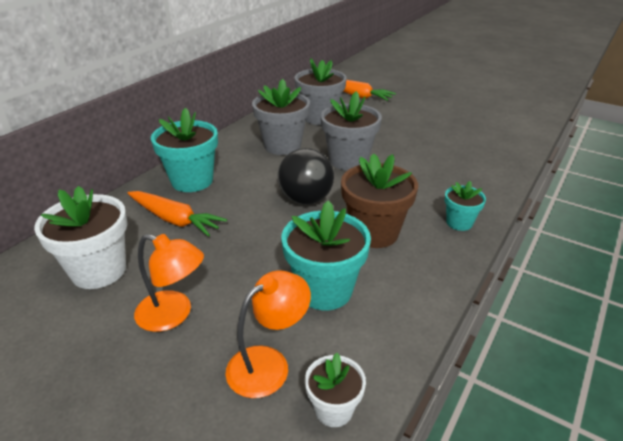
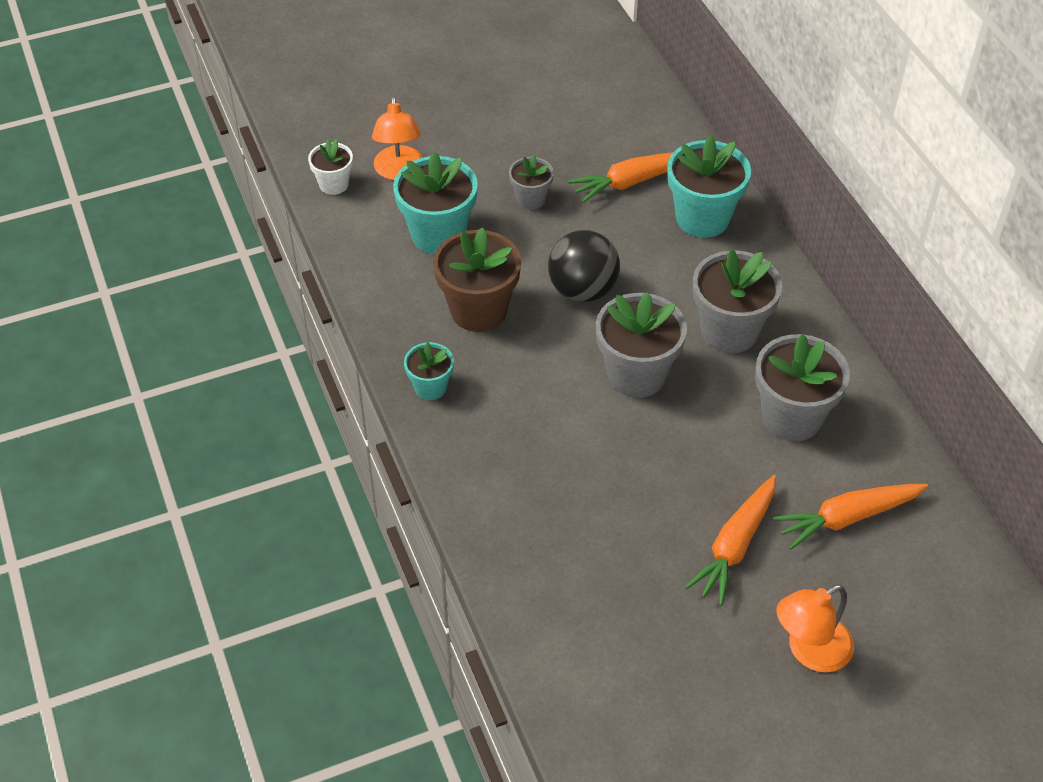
camera: 125 degrees right, 15 degrees up
(99, 270) = (591, 117): white flower pot -> none
(173, 314) = (495, 142): orange lamp -> orange lamp (809, 651)
(235, 259) = (531, 199): none -> grey flower pot
(408, 111) = (735, 546): none -> orange carrot

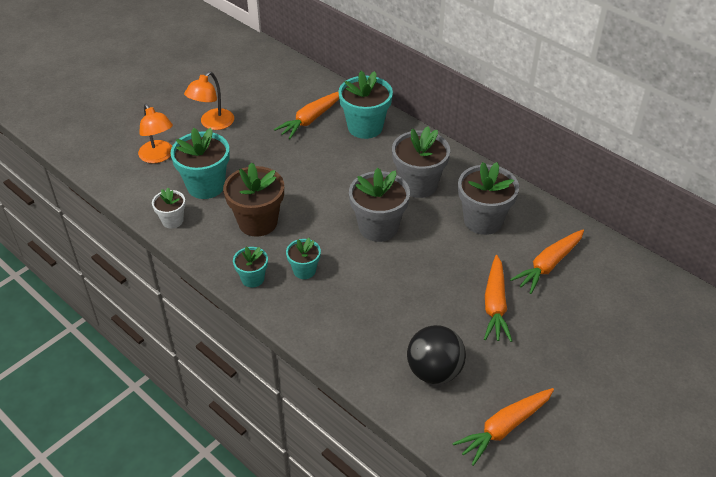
camera: 25 degrees left, 5 degrees down
(334, 184) = (118, 177): white flower pot -> white flower pot (172, 220)
(503, 400) = (304, 270): none -> turquoise flower pot
(531, 199) = (254, 147): grey flower pot -> none
(583, 290) = (317, 189): black ball -> black ball (434, 371)
(645, 718) = (504, 428): none -> orange carrot
(809, 651) = (574, 349): orange lamp -> orange lamp (212, 124)

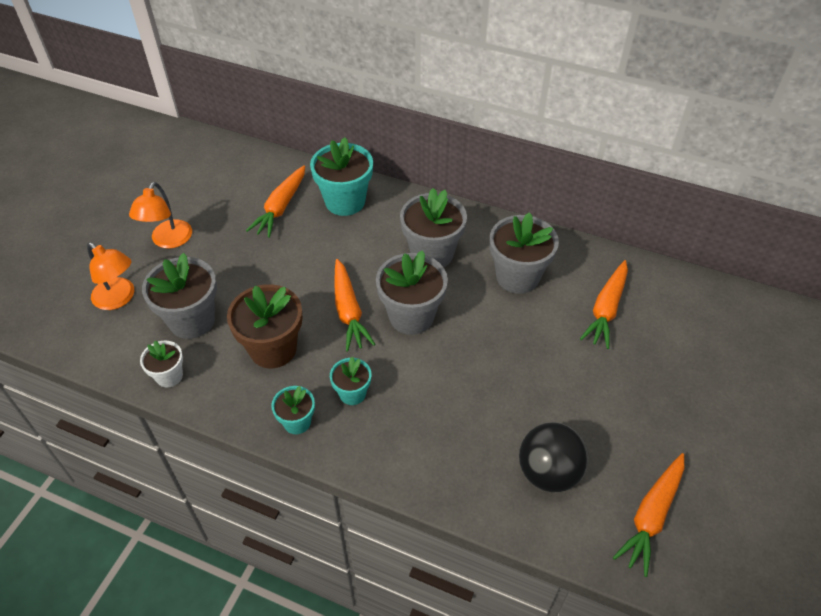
camera: 20 degrees left, 5 degrees up
(206, 186) = (192, 320): turquoise flower pot -> grey flower pot
(495, 305) = (574, 371): orange carrot -> orange carrot (348, 311)

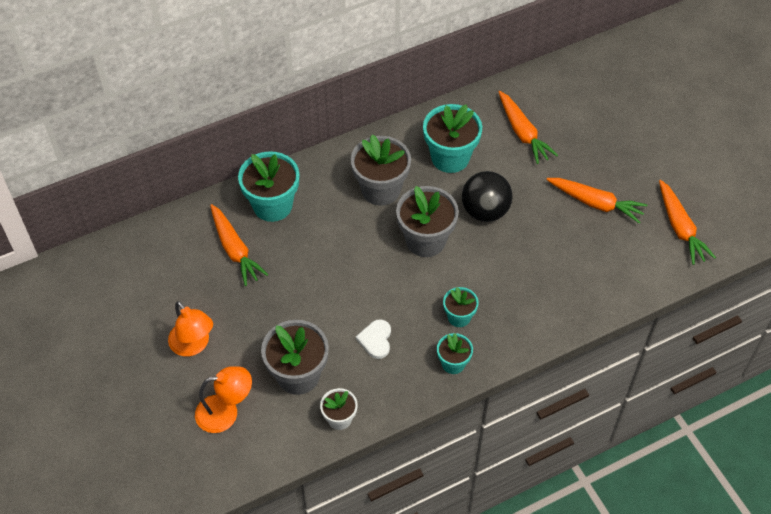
camera: 50 degrees left, 5 degrees up
(273, 349) = (376, 340): brown flower pot -> white heart
(348, 311) = (385, 273): orange carrot -> orange carrot (595, 203)
(517, 277) = (450, 157): grey flower pot -> turquoise flower pot
(548, 472) = (611, 254): black ball -> black ball (485, 211)

